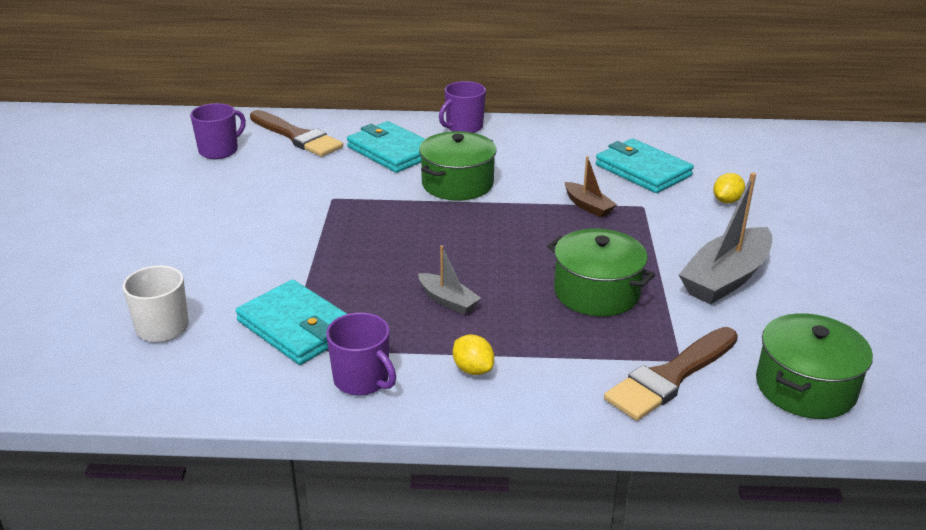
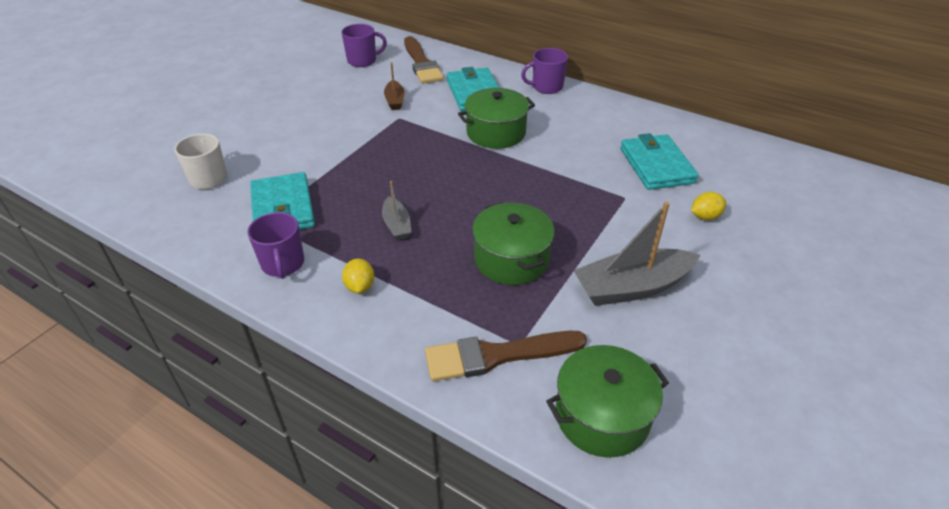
camera: 30 degrees right, 10 degrees up
(588, 206) = (578, 183): brown boat -> brown boat (395, 100)

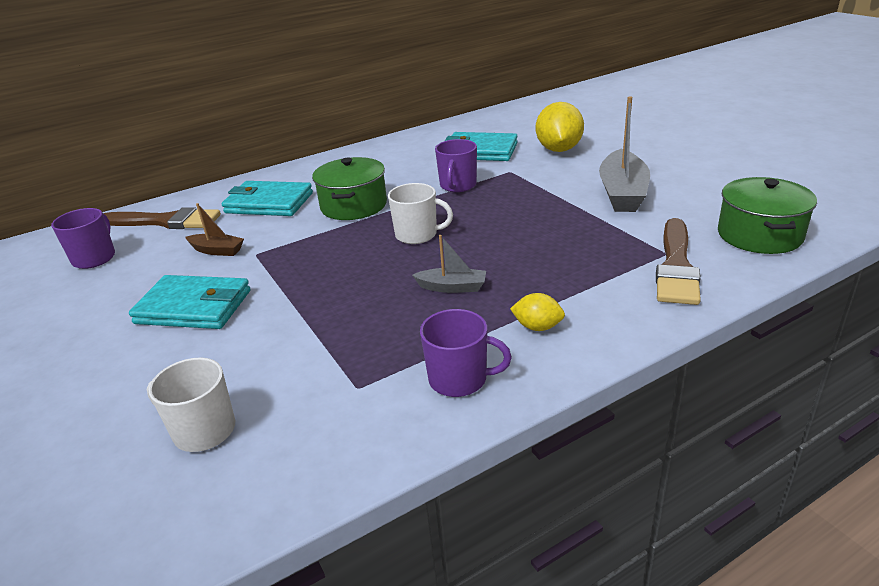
camera: 60 degrees left, 10 degrees down
(283, 208) = (346, 366): turquoise wallet -> turquoise wallet (194, 307)
(467, 181) = (417, 235): none -> white mug
(511, 259) = (553, 235): green pot -> none
(546, 87) = (310, 168): purple mug -> purple mug (458, 185)
(705, 216) = (558, 149): yellow lemon -> yellow lemon, size x1.97

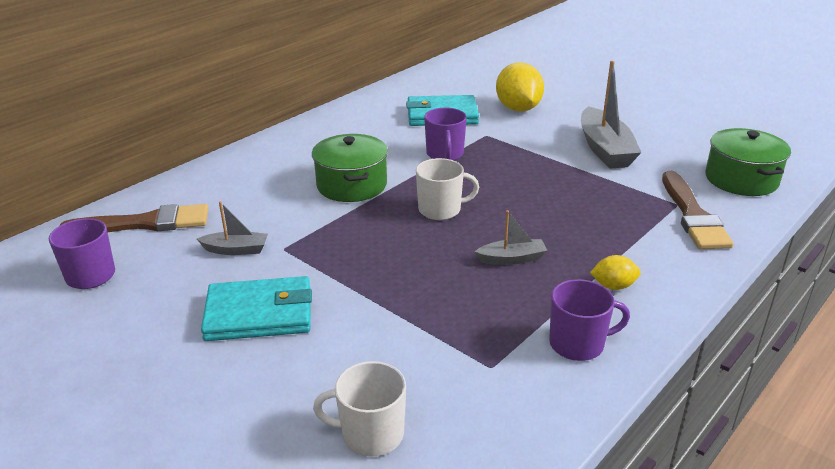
camera: 20 degrees left, 0 degrees up
(217, 250) = (236, 250): brown boat -> grey boat
(269, 203) = (254, 190): turquoise wallet -> none

